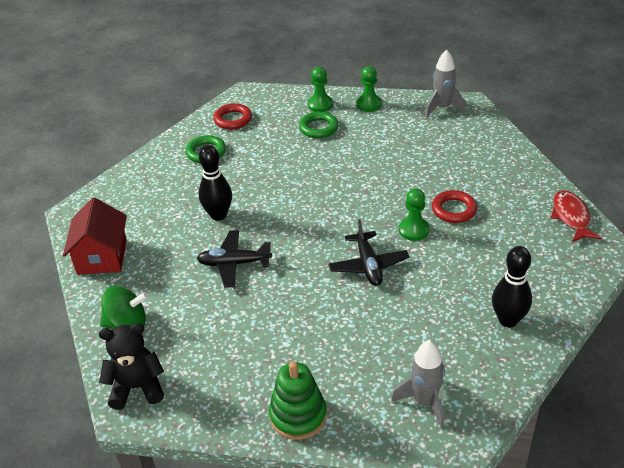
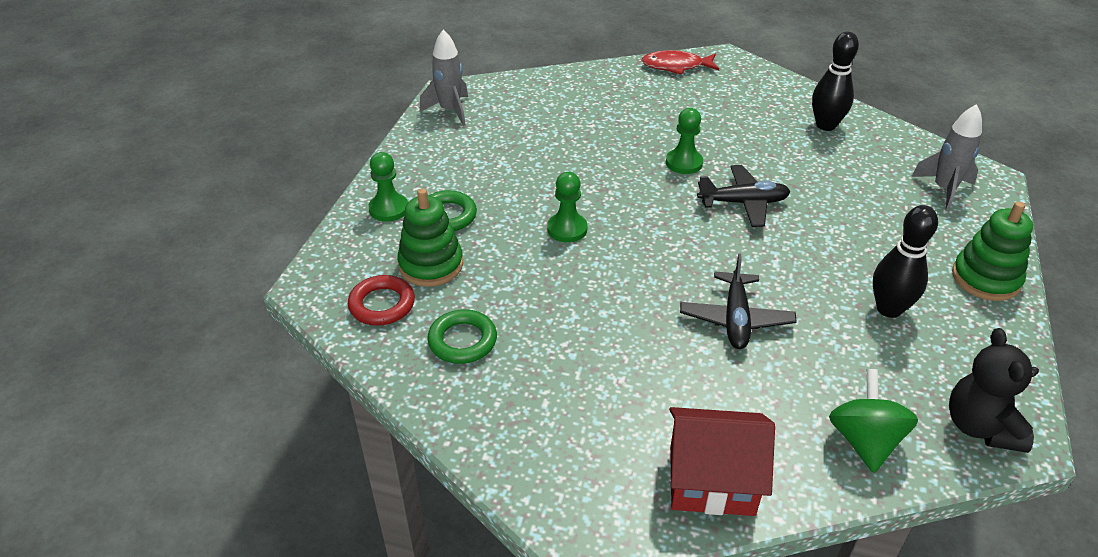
camera: 85 degrees left, 0 degrees up
(218, 215) = (627, 331): black bowling pin -> black bowling pin (889, 309)
(269, 130) = (431, 265): none -> green stacking toy
(369, 104) = (411, 166): green pawn -> green pawn (567, 229)
(454, 210) = (652, 131): red ring -> none

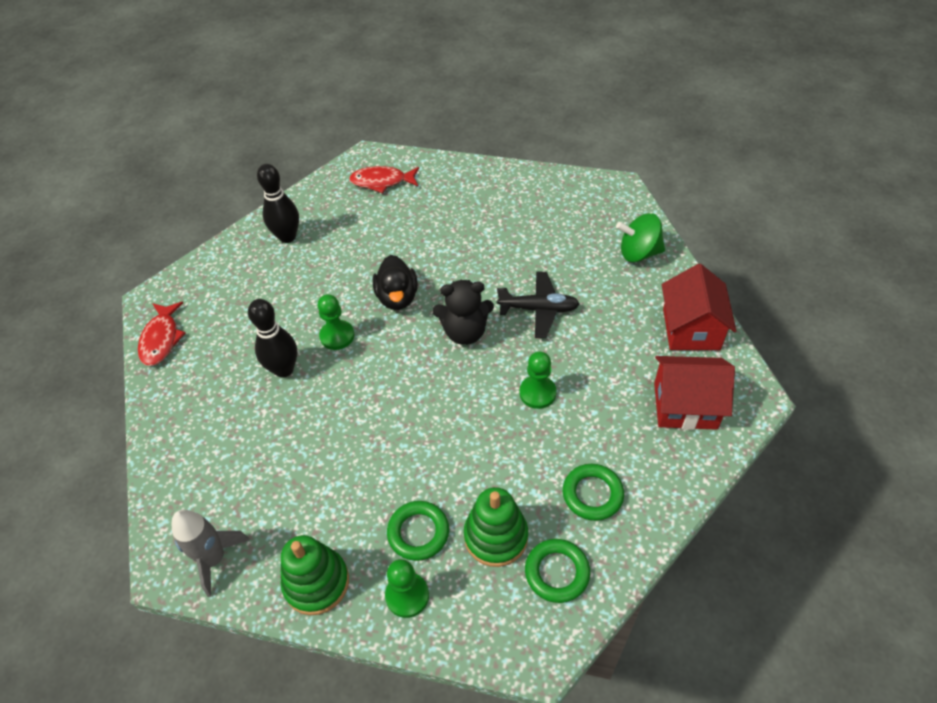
camera: 90 degrees left, 10 degrees up
(382, 304) = (557, 572): red ring -> green ring
(567, 229) = (436, 424): green pawn -> green pawn (537, 393)
(575, 447) = (685, 405): none -> red house
(743, 203) = (397, 297): black plane -> black duck
(889, 309) = (517, 227): black bowling pin -> black bowling pin (284, 369)
(944, 190) = (382, 182): grey rocket -> red fish
(980, 427) = (614, 202): black teddy bear -> black teddy bear (465, 332)
(985, 278) = (481, 177): green stacking toy -> green stacking toy (316, 582)

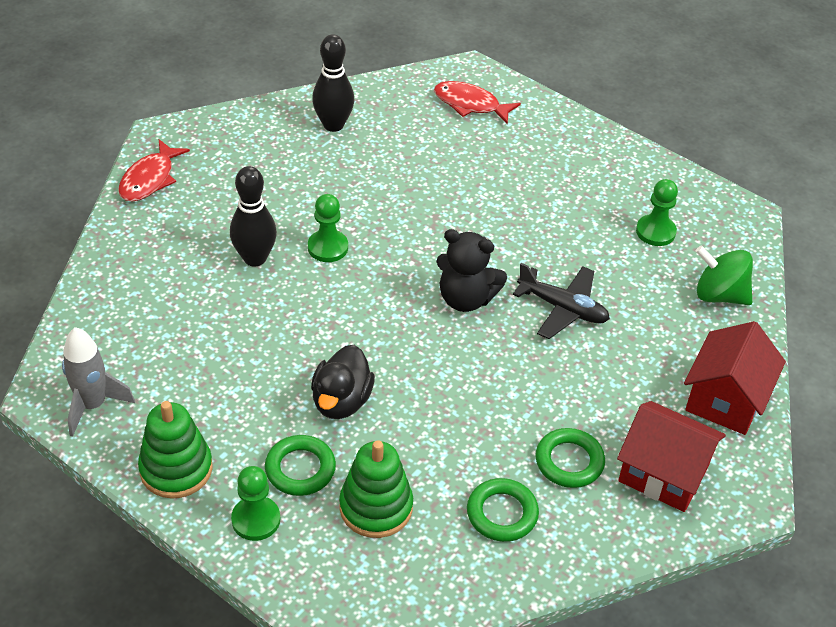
camera: 20 degrees right, 5 degrees down
(397, 297) = (414, 234): black duck -> black duck (341, 401)
(537, 393) = (506, 392): green pawn -> green pawn (655, 232)
(557, 572) = (417, 567): green ring -> green ring (569, 461)

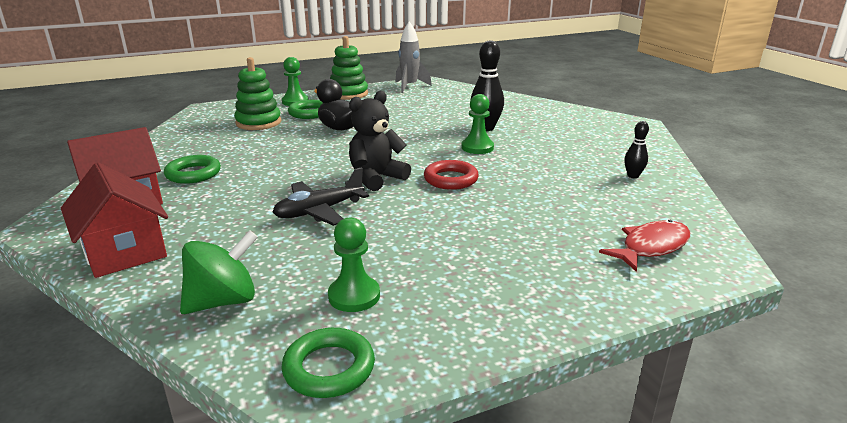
camera: 120 degrees right, 20 degrees down
(150, 179) = (588, 115): red fish -> none
(333, 125) = (633, 176): black bowling pin -> black bowling pin, size x0.55
(429, 243) = (450, 179): none -> red ring
(502, 513) = (198, 147): green ring -> green ring (329, 368)

